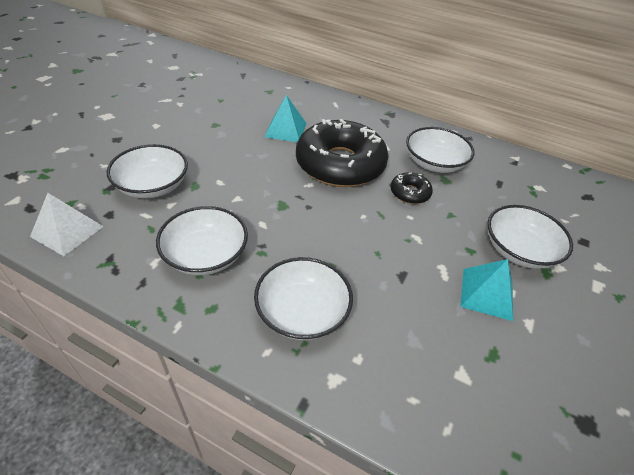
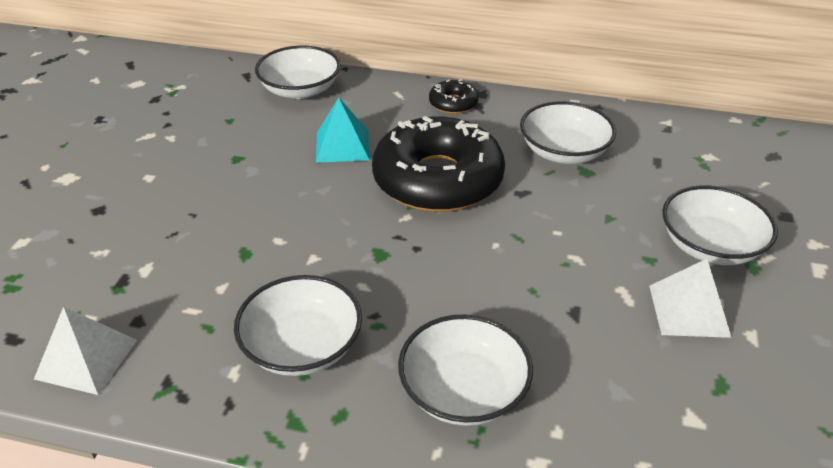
camera: 10 degrees left, 5 degrees down
(153, 186) = (184, 267): white bowl -> white bowl (300, 90)
(410, 193) = (546, 200): black donut -> black donut (453, 103)
(487, 294) = (689, 311): turquoise pyramid -> white pyramid

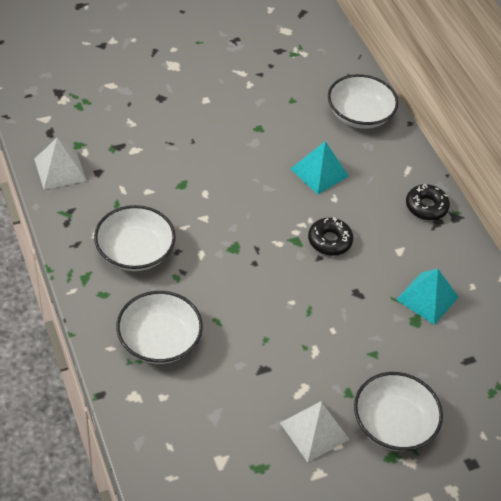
camera: 50 degrees right, 10 degrees up
(437, 180) = (329, 241): black donut -> black donut, size x0.43
(564, 152) = (427, 298): white bowl -> turquoise pyramid

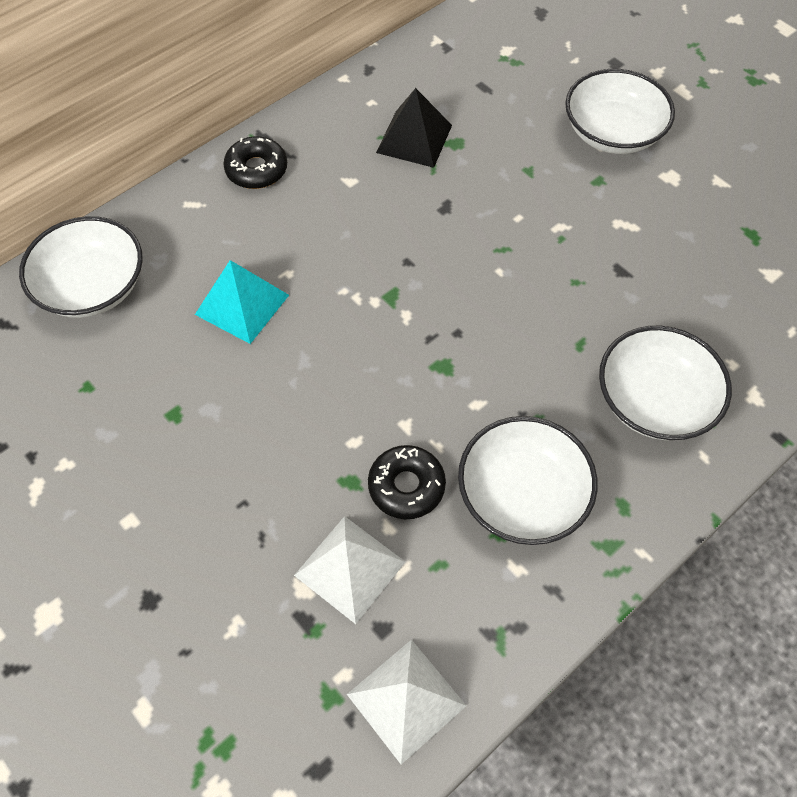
camera: 105 degrees left, 10 degrees up
(314, 431) = (670, 198): white pyramid -> white pyramid (350, 568)
(329, 241) = (372, 258): black donut -> black donut (406, 486)
(427, 298) = (414, 139): turquoise pyramid -> black pyramid

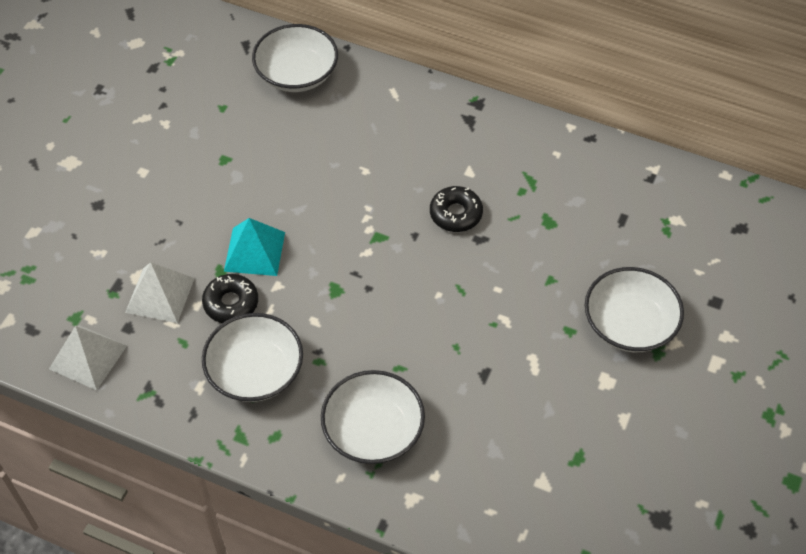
camera: 65 degrees right, 5 degrees down
(242, 304) = (325, 157): turquoise pyramid -> turquoise pyramid (254, 251)
(256, 170) = (446, 114): black donut -> black donut (456, 214)
(414, 139) = (536, 194): black pyramid -> none

